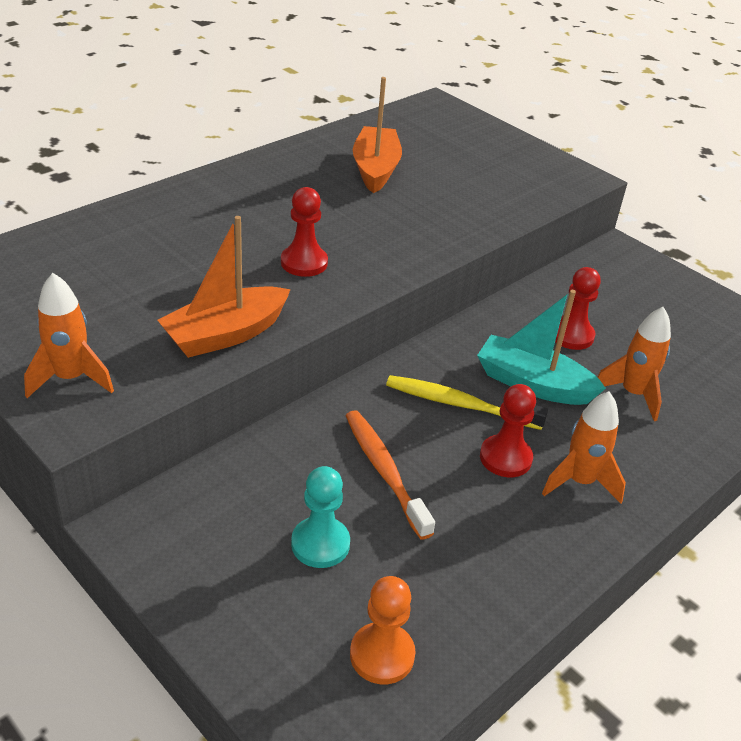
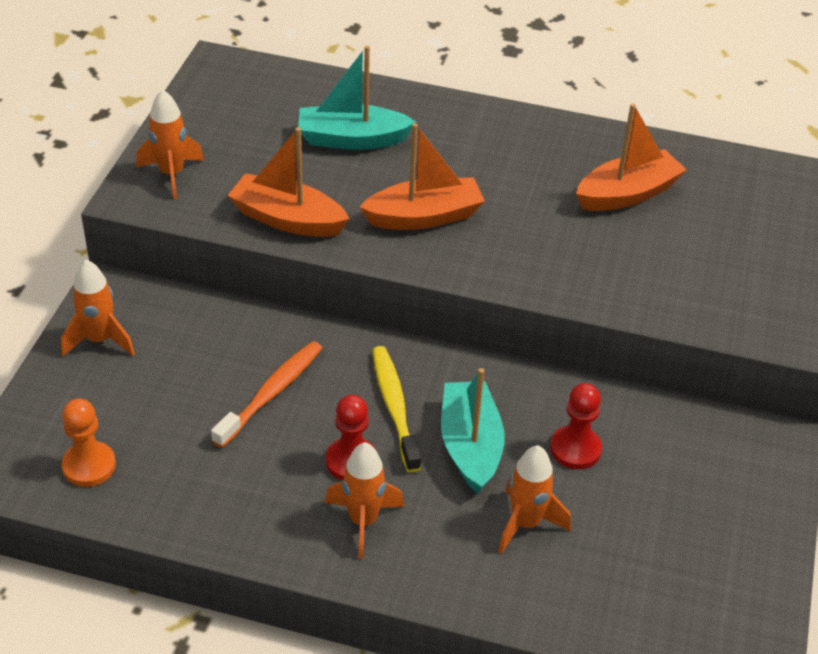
camera: 60 degrees right, 5 degrees up
(158, 254) = (352, 139): none -> turquoise boat
(200, 568) = (100, 340): none -> orange rocket
(304, 263) = (424, 217): red pawn -> orange boat
(320, 544) = (167, 390): turquoise pawn -> none

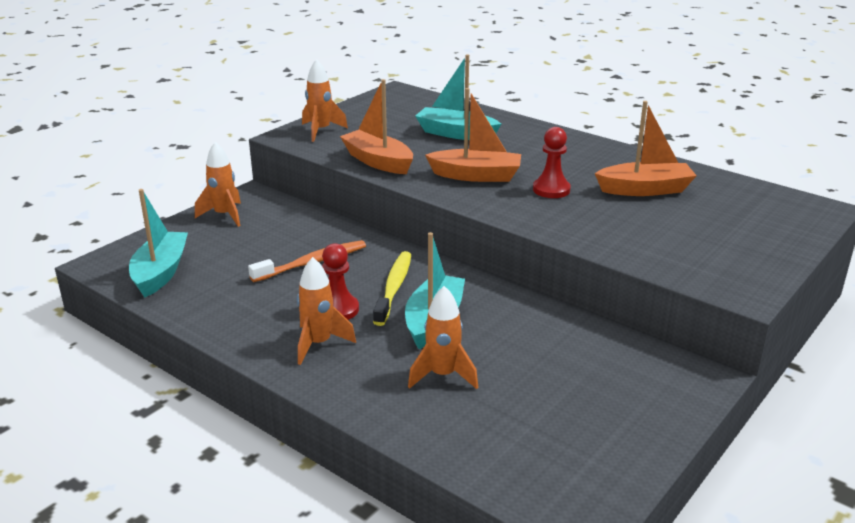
camera: 25 degrees right, 15 degrees down
(89, 466) = (161, 272): orange pawn -> turquoise boat
(575, 449) = (517, 341): red pawn -> red pawn (551, 190)

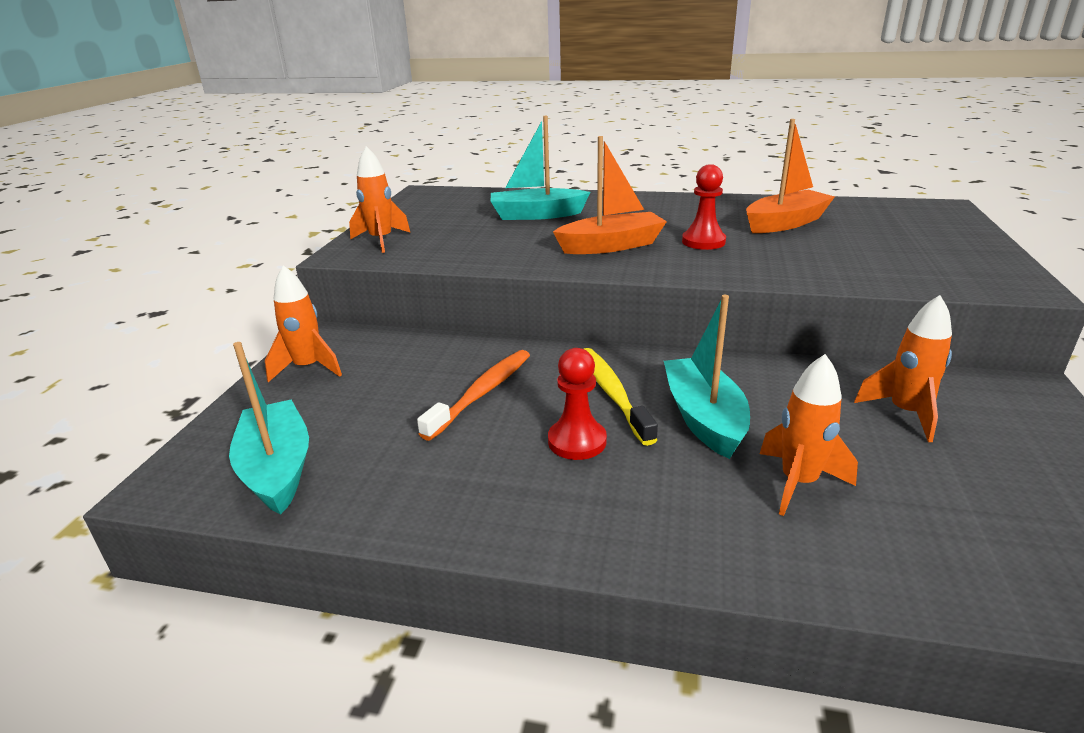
camera: 25 degrees left, 0 degrees up
(319, 344) = (603, 496): orange rocket -> orange rocket (905, 413)
(378, 161) = (486, 255): orange boat -> none

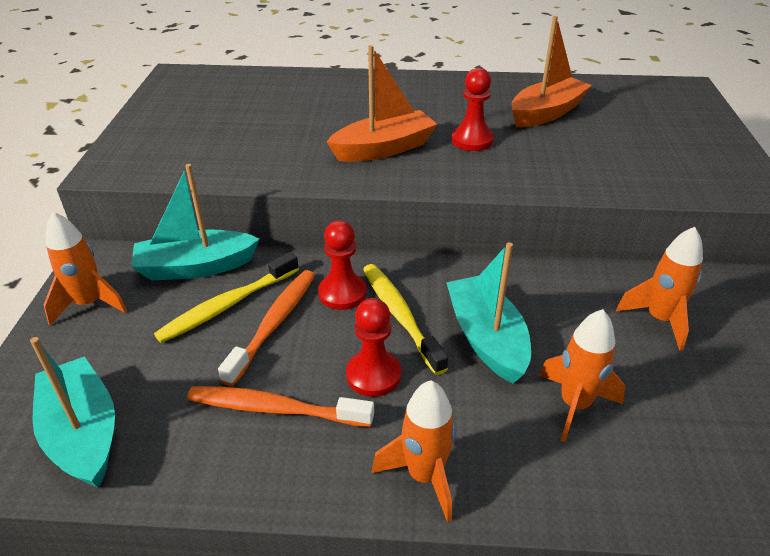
camera: 10 degrees left, 10 degrees up
(381, 241) = (144, 148): orange rocket -> orange rocket (424, 476)
(439, 376) = (228, 305): none -> yellow toothbrush
(470, 463) = (276, 409): none -> orange toothbrush
(536, 215) = (302, 106): turquoise boat -> turquoise boat (196, 267)
(555, 372) = (342, 293): none -> red pawn

